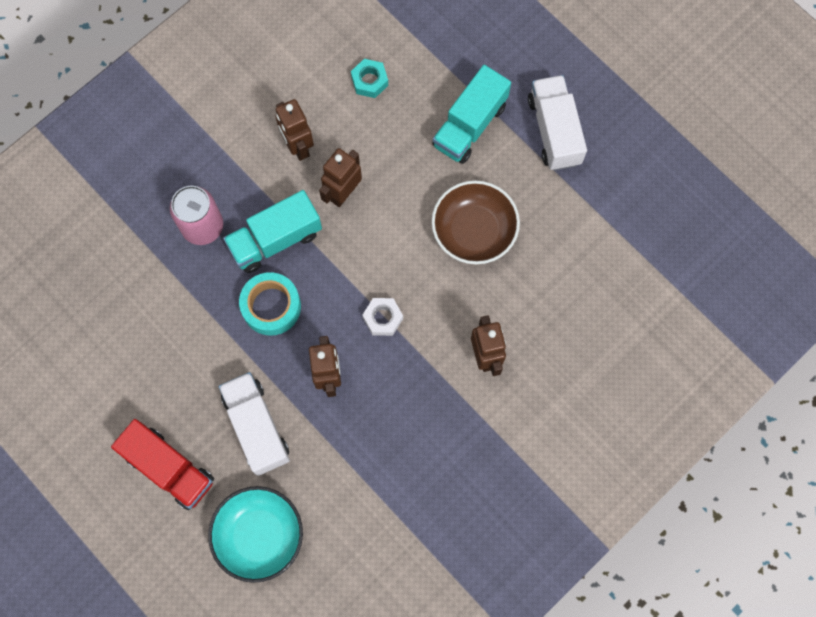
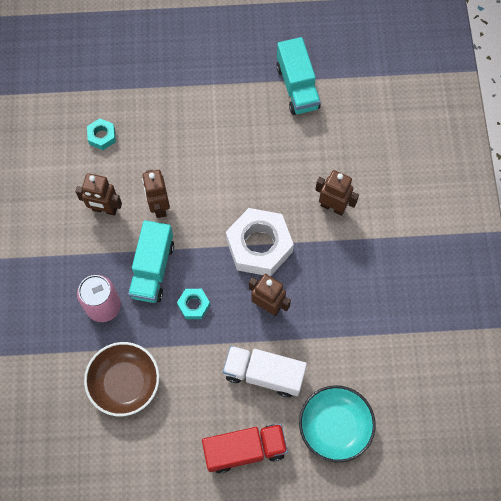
camera: 50 degrees left, 5 degrees down
(271, 306) = (194, 305): turquoise tape -> turquoise nut
(383, 318) = (259, 246): white nut -> white nut, size x2.12
(469, 125) = (183, 104): turquoise truck -> turquoise truck (297, 87)
(474, 230) = (250, 153): brown bowl -> brown bowl (125, 383)
(554, 131) = (229, 63): white truck -> none

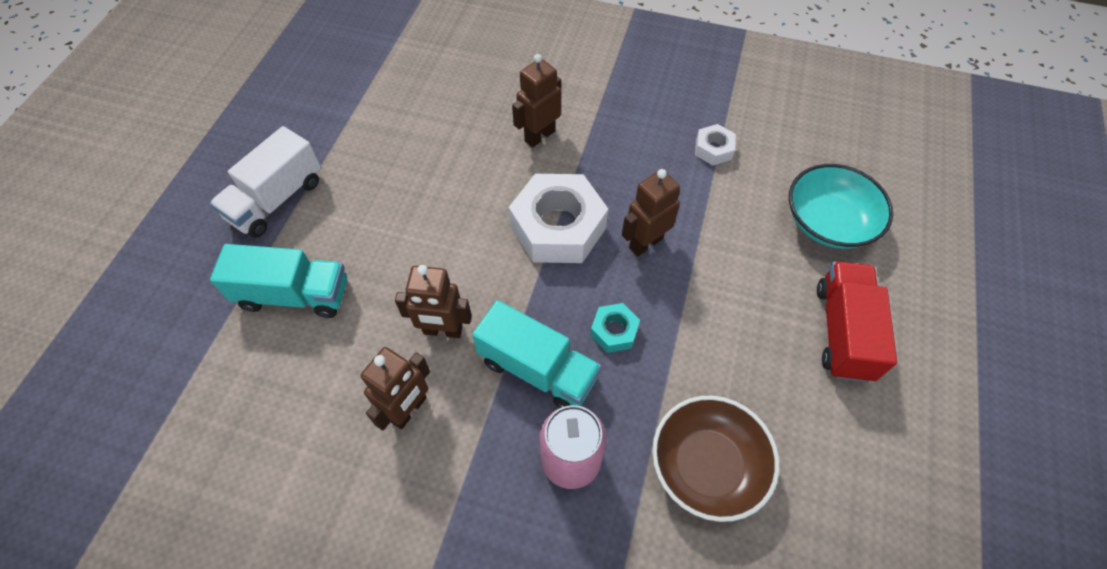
camera: 70 degrees left, 10 degrees down
(102, 136) = (284, 377): turquoise nut -> none
(264, 374) = (740, 276): white truck -> white truck (277, 199)
(297, 87) = (358, 121): turquoise truck -> turquoise truck (294, 295)
(371, 330) = (713, 149): none -> white nut

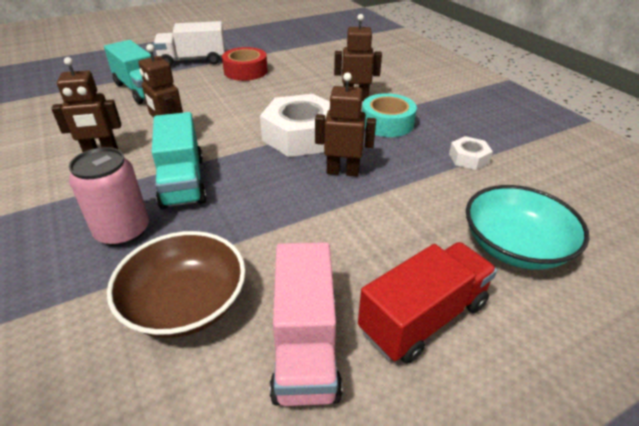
camera: 45 degrees right, 20 degrees down
(370, 173) = (245, 71): none -> red tape
(607, 152) = (387, 123): none -> turquoise tape
(614, 331) = (252, 195): turquoise nut -> none
(809, 417) = (305, 344): none -> pink truck

